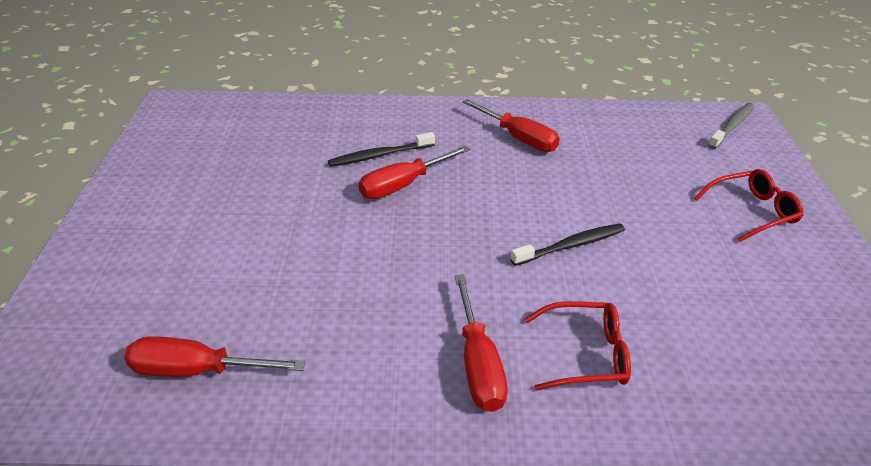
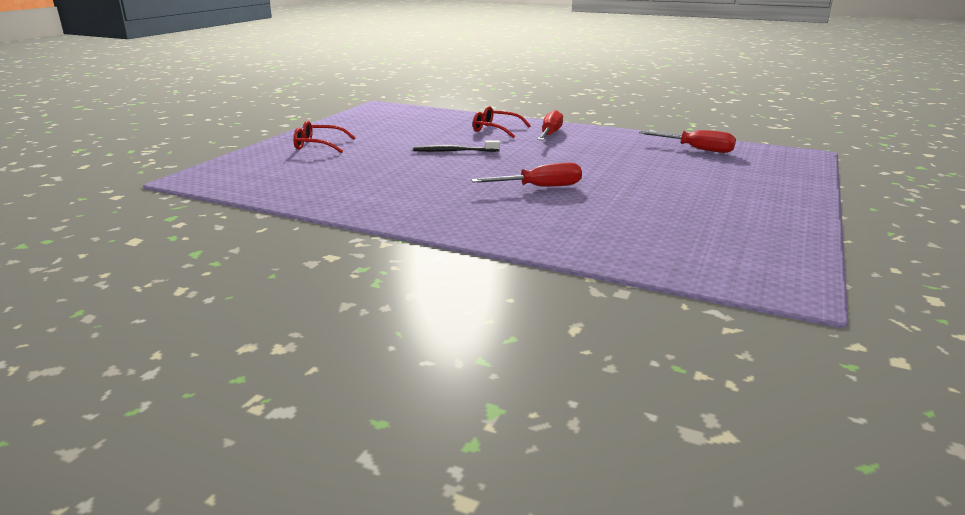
camera: 155 degrees left, 15 degrees down
(379, 155) = (547, 205): black toothbrush -> none
(519, 138) = (408, 196): red screwdriver -> none
(732, 126) = (218, 175): grey toothbrush -> none

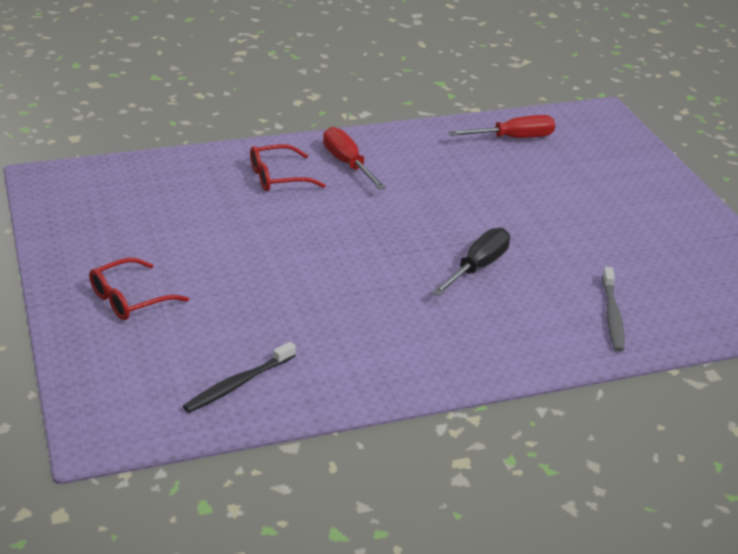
camera: 45 degrees left, 10 degrees up
(454, 151) = (303, 241): black toothbrush -> black toothbrush (238, 384)
(541, 187) = (478, 267): red screwdriver -> black screwdriver
(594, 234) = (612, 315): none -> grey toothbrush

